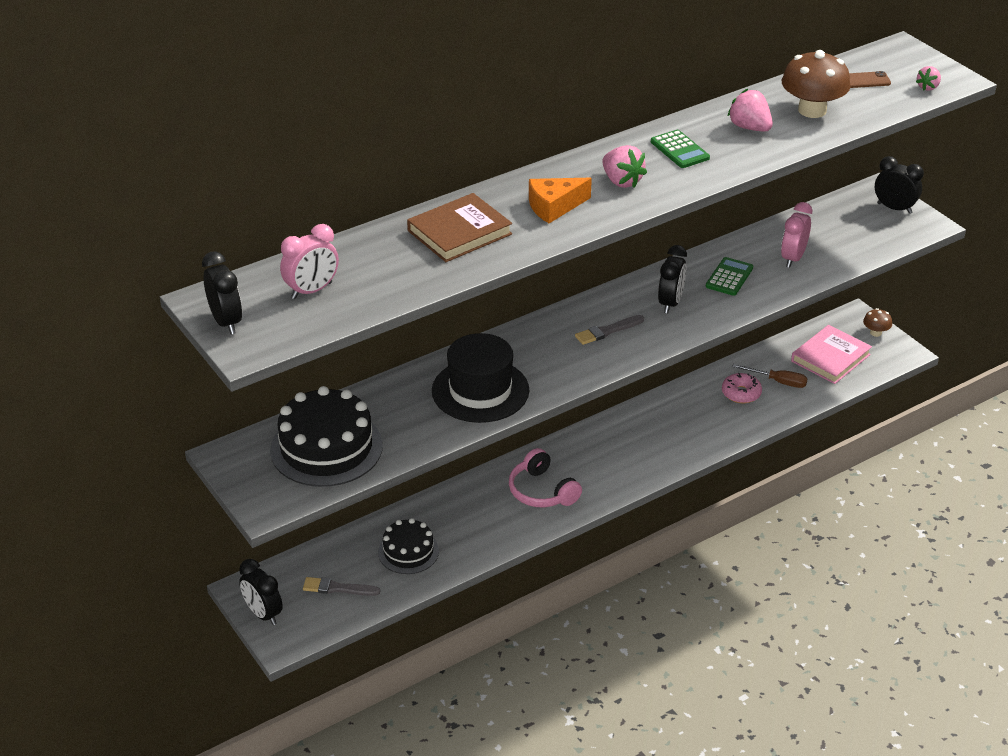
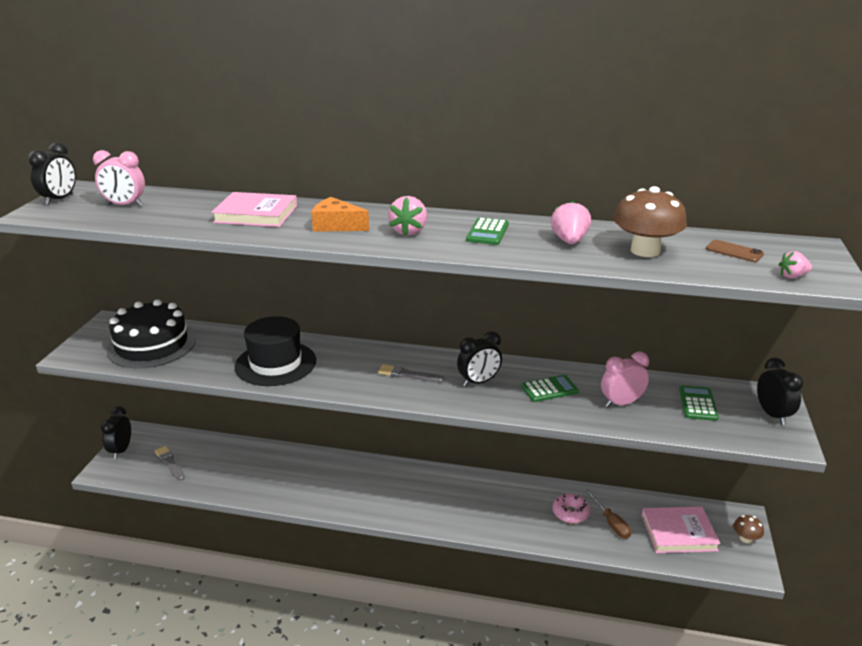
camera: 45 degrees right, 10 degrees down
(408, 552) = (230, 469): black cake -> none
(459, 232) = (256, 214): brown book -> pink book
(542, 491) = (350, 486): pink headphones -> none
(840, 227) = (697, 404): none -> green calculator

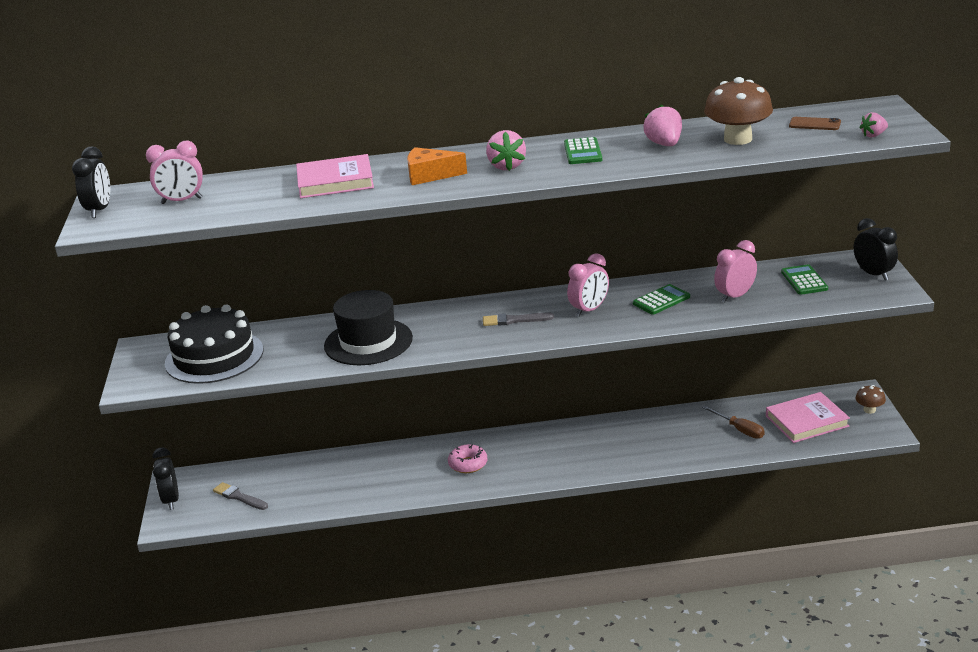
camera: 15 degrees left, 0 degrees up
(479, 382) = (589, 310): black clock -> pink clock
(570, 513) = (696, 431): pink donut -> pink donut (468, 464)

